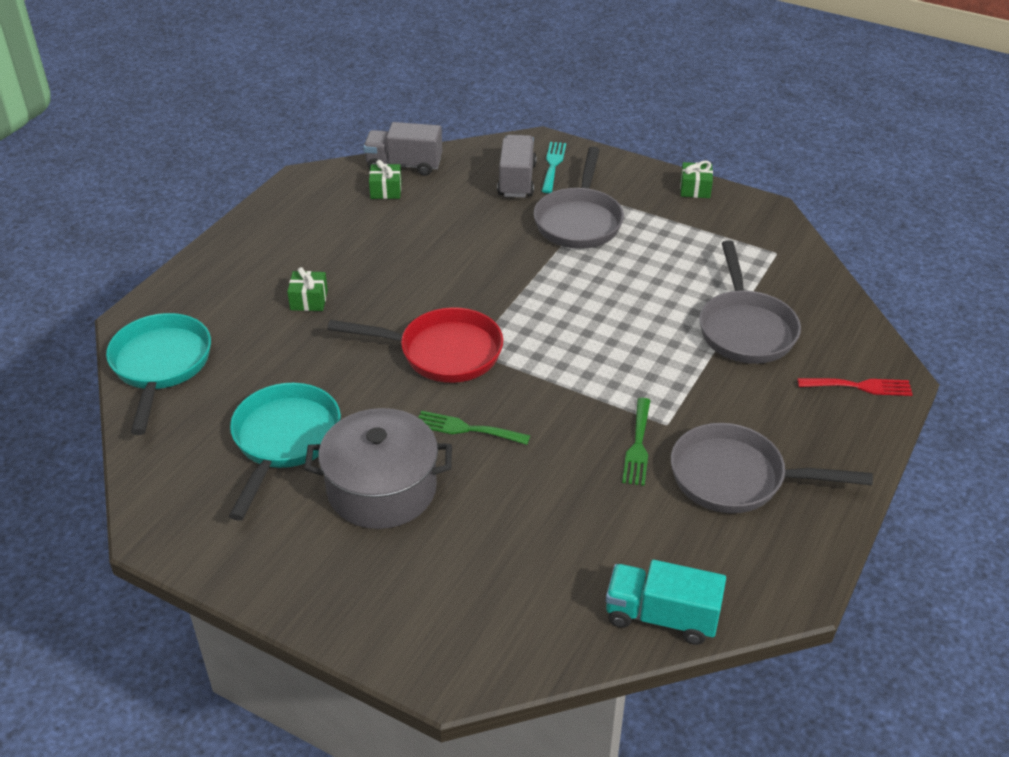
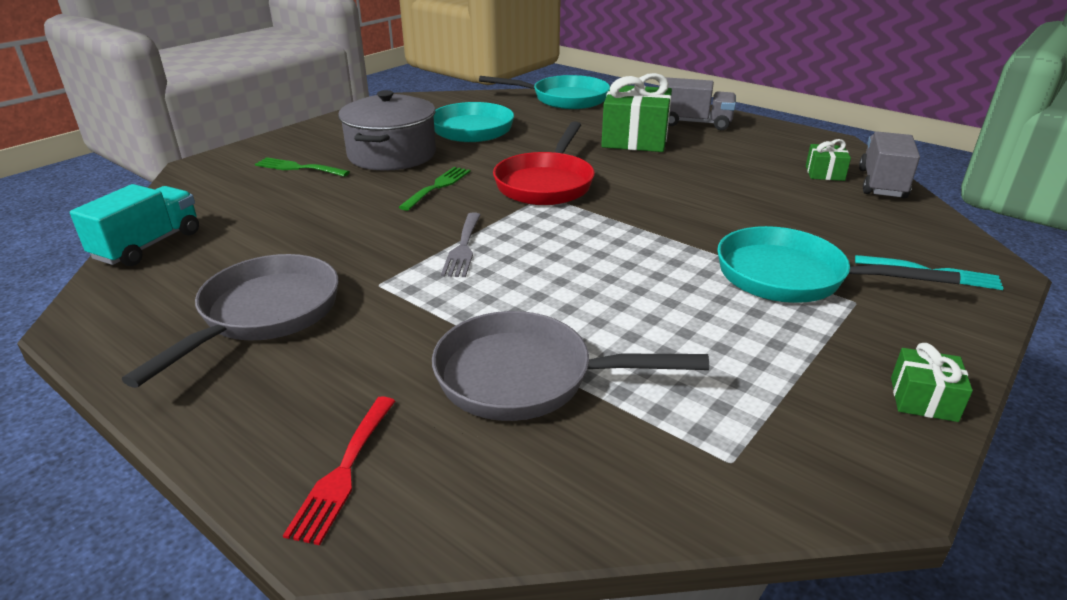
camera: 100 degrees right, 10 degrees down
(309, 300) = (635, 139): green gift -> green gift, size x2.05
(517, 180) = (878, 244): grey truck -> grey truck (694, 123)
(579, 221) = (791, 277): grey pan -> turquoise pan
(590, 386) = (463, 247): none -> grey fork
(638, 445) = (358, 262): green fork -> green fork (298, 168)

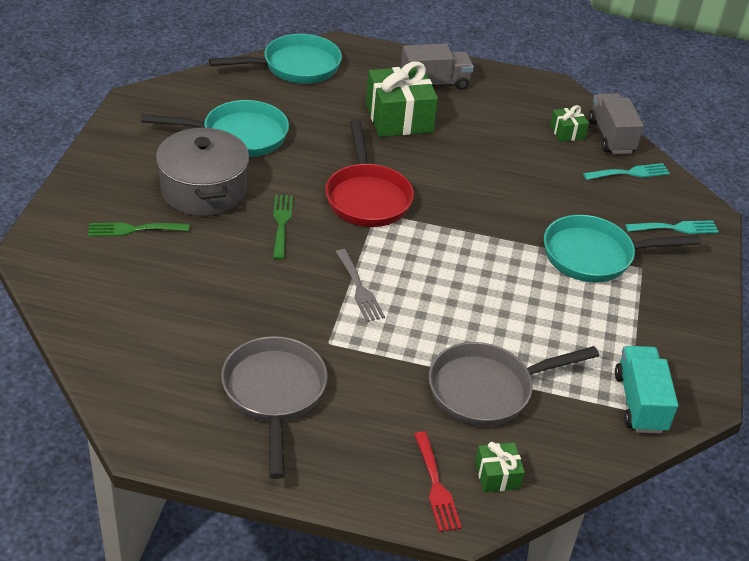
camera: 30 degrees left, 10 degrees up
(148, 245) = (105, 357): turquoise truck -> turquoise truck (640, 403)
(890, 215) = (630, 173): none -> turquoise fork
(923, 399) = (704, 336): green gift -> green gift (497, 475)

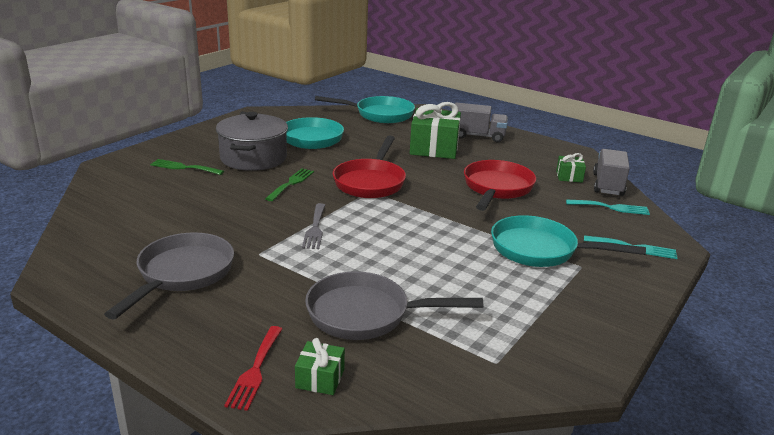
camera: 25 degrees right, 15 degrees down
(504, 172) = (496, 188): none -> red pan
(640, 403) = (511, 360): turquoise truck -> none

